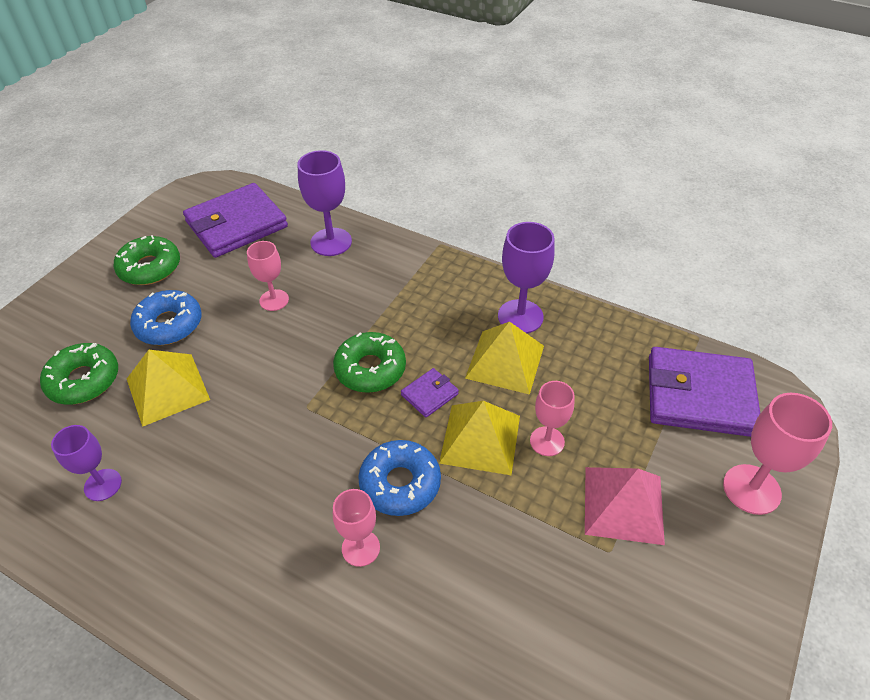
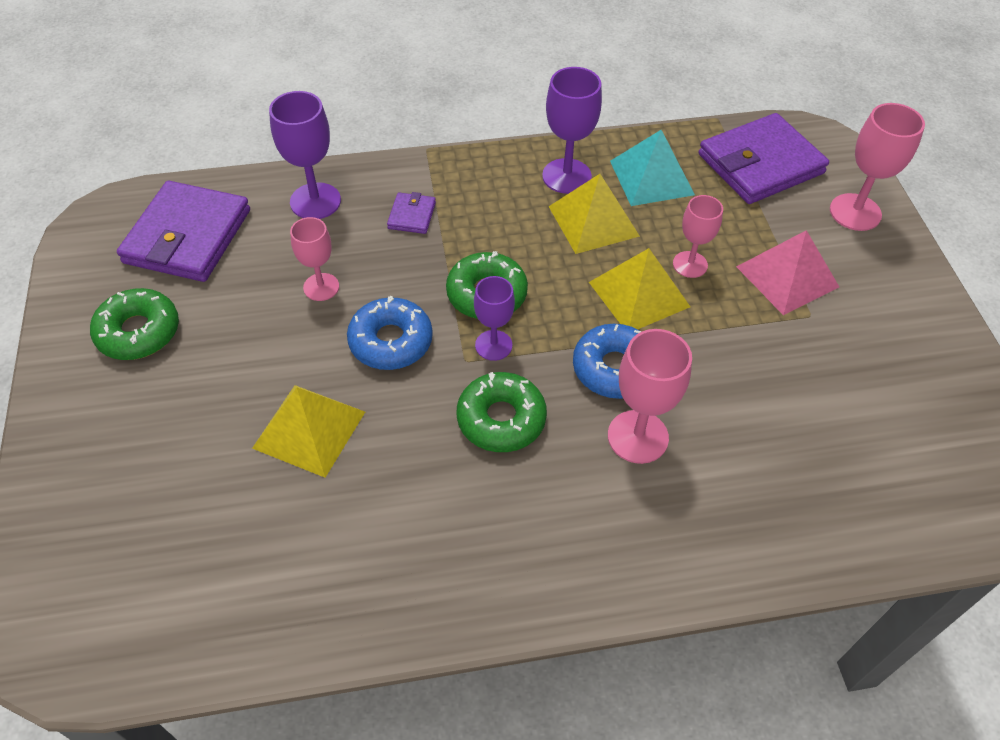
camera: 40 degrees left, 5 degrees up
(84, 380) = (205, 479): green donut -> green donut (501, 419)
(103, 485) = (349, 550): purple goblet -> purple goblet (493, 345)
(169, 324) = (234, 373): blue donut -> blue donut (391, 341)
(360, 548) = (637, 437): pink goblet -> pink goblet, size x1.53
(429, 394) = (561, 284): purple wallet -> purple wallet (412, 215)
(588, 354) = (651, 177): none -> turquoise pyramid

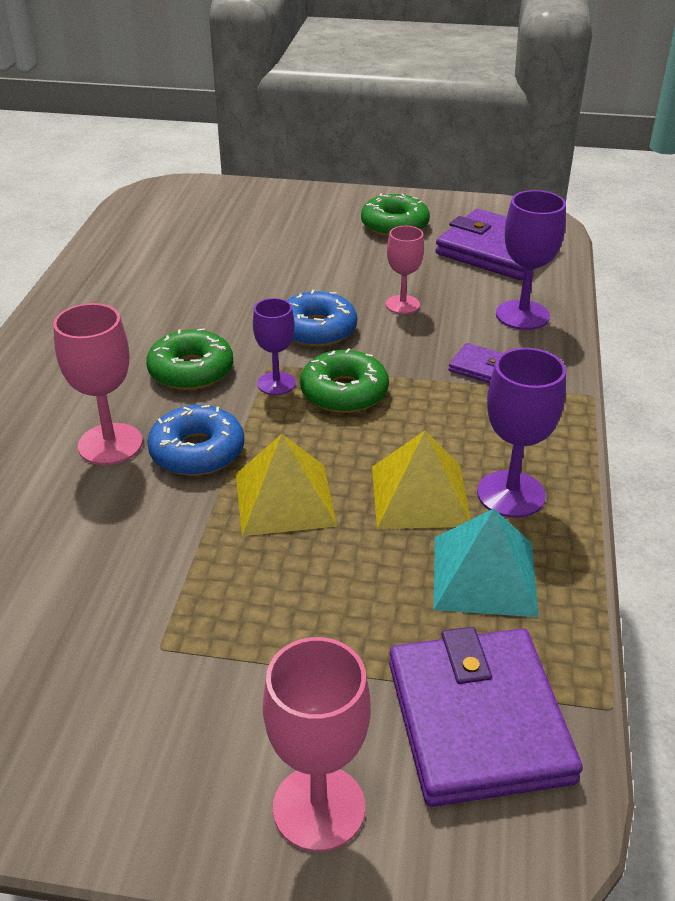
camera: 110 degrees right, 15 degrees down
(309, 429) = (250, 282): yellow pyramid -> none
(690, 264) = (307, 559): pink goblet -> none
(787, 277) = (235, 651): pink pyramid -> none

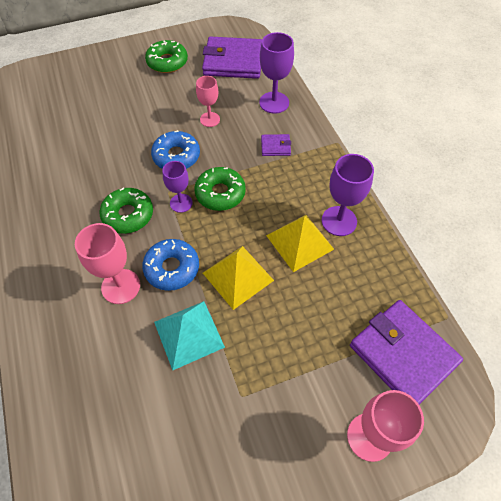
camera: 30 degrees left, 20 degrees up
(484, 575) = (356, 274): turquoise pyramid -> turquoise pyramid (188, 334)

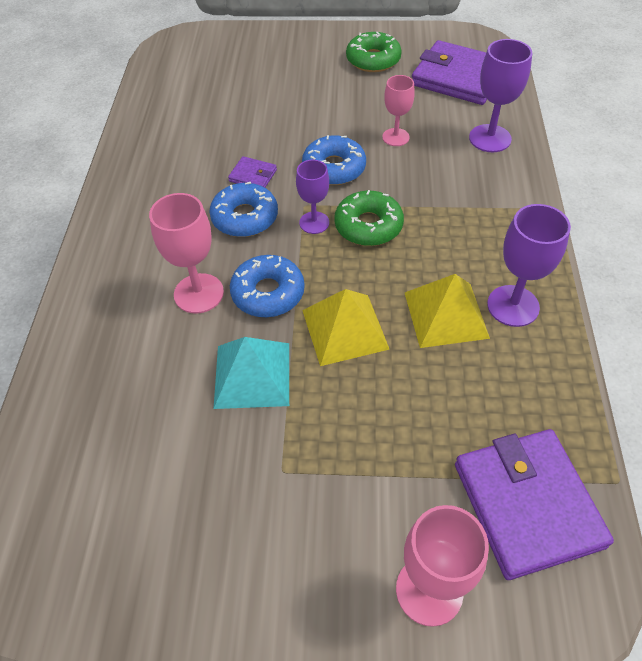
camera: 25 degrees right, 5 degrees down
(128, 215) = (245, 217): green donut -> blue donut
(275, 146) = (467, 191): purple wallet -> purple wallet (253, 175)

